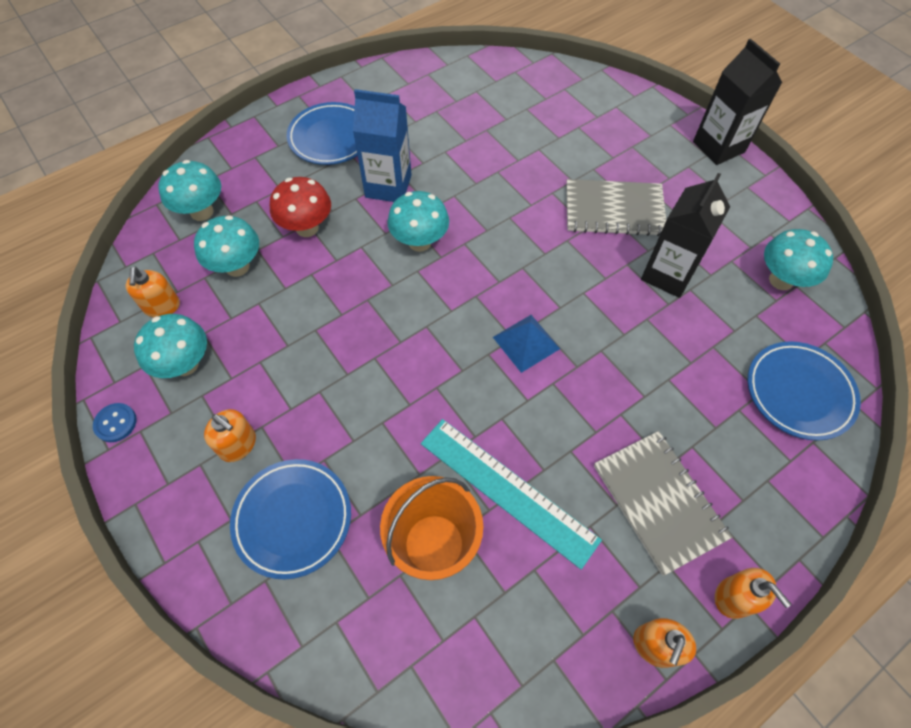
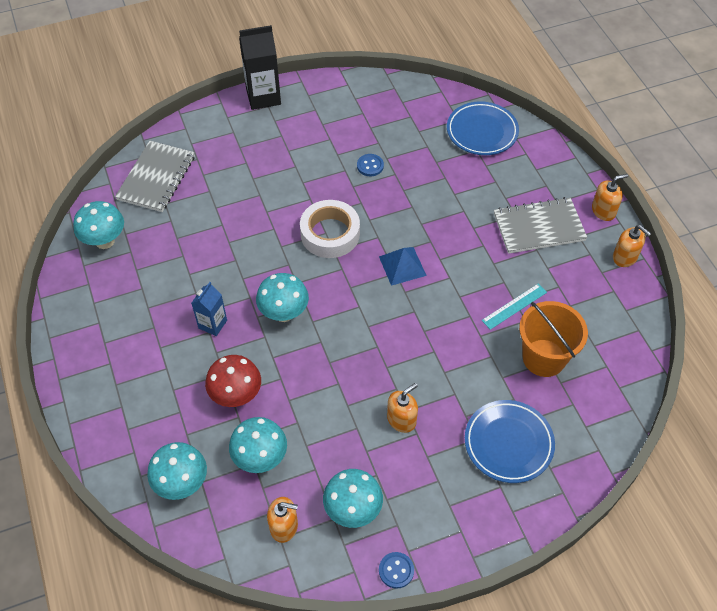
camera: 75 degrees left, 5 degrees down
(238, 444) = (439, 475): orange soap dispenser -> orange soap dispenser (401, 419)
(331, 138) = (132, 359): blue plate -> none
(388, 186) = (212, 324): blue carton -> blue carton, size x0.60
(507, 490) = (514, 306): turquoise ruler -> turquoise ruler, size x0.53
(545, 258) = (330, 234): none -> white tape
(614, 210) = (299, 178): grey notebook -> grey notebook (156, 178)
(668, 274) = (370, 166): black carton -> blue button
(781, 280) = (395, 108): turquoise mushroom -> turquoise mushroom (105, 241)

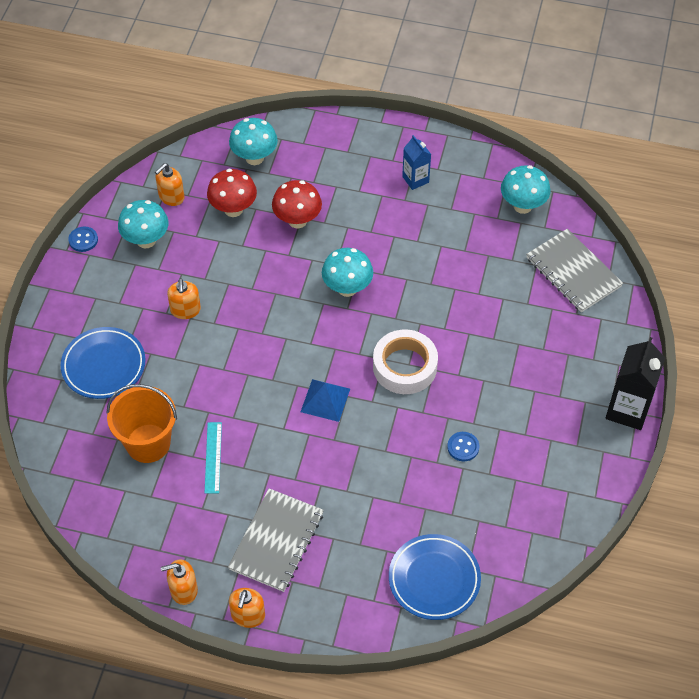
camera: 125 degrees right, 0 degrees up
(212, 324) = (376, 237): blue carton -> blue carton (415, 179)
(260, 458) = (233, 209): turquoise mushroom -> red mushroom

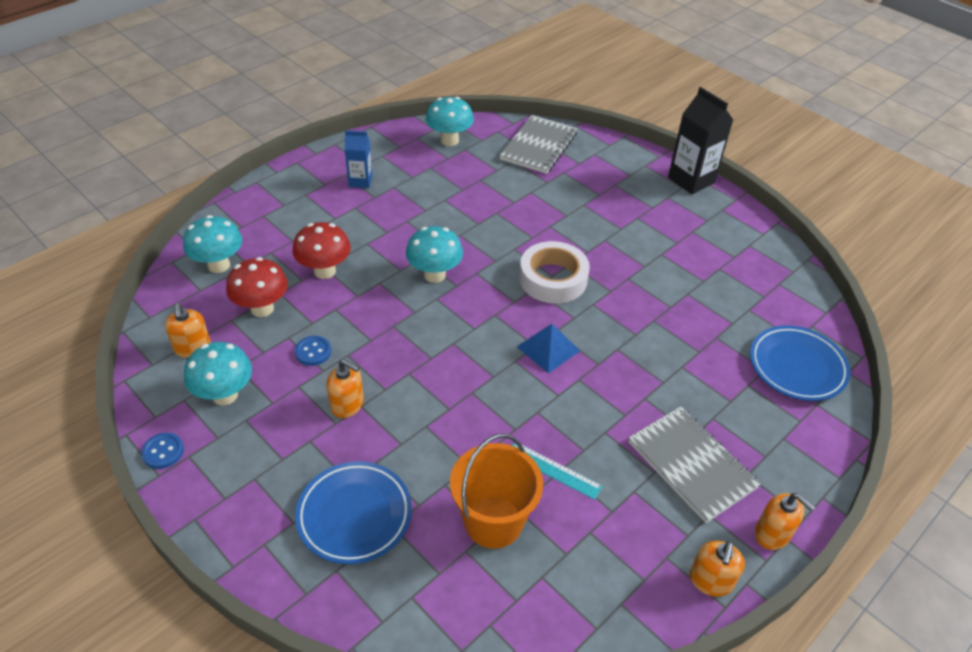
camera: 60 degrees left, 10 degrees down
(463, 447) = (665, 283): blue button -> blue button (313, 352)
(573, 272) = (538, 146): grey notebook -> grey notebook turned 60 degrees counterclockwise

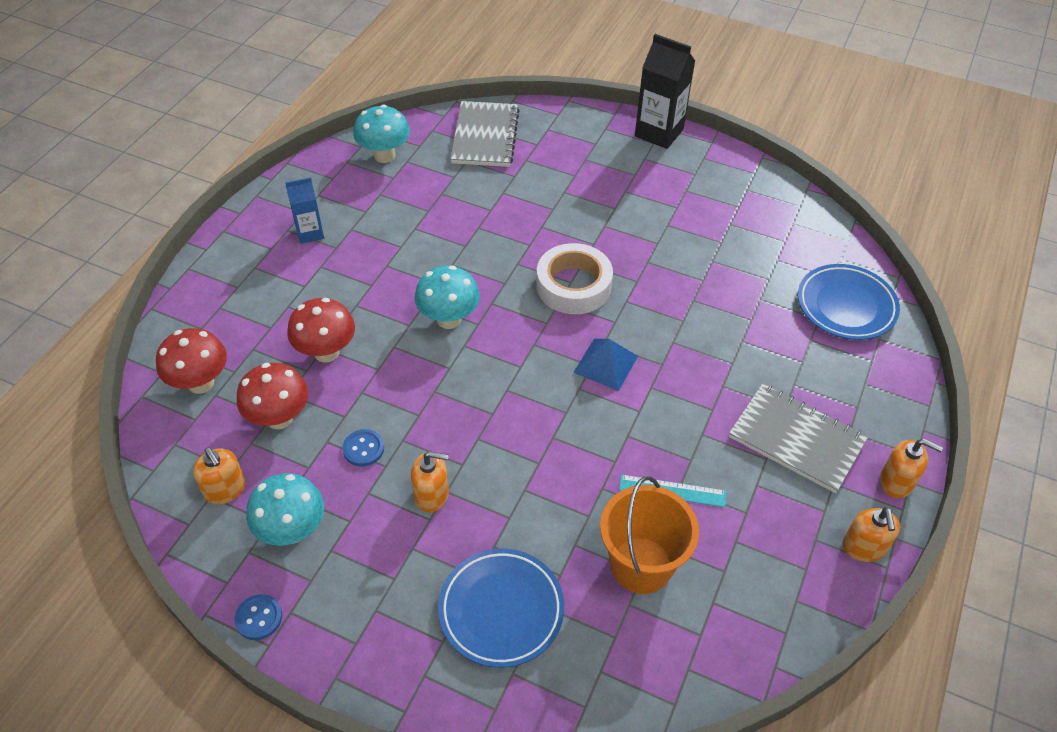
camera: 20 degrees left, 5 degrees up
(219, 265) = (201, 383): turquoise mushroom -> red mushroom

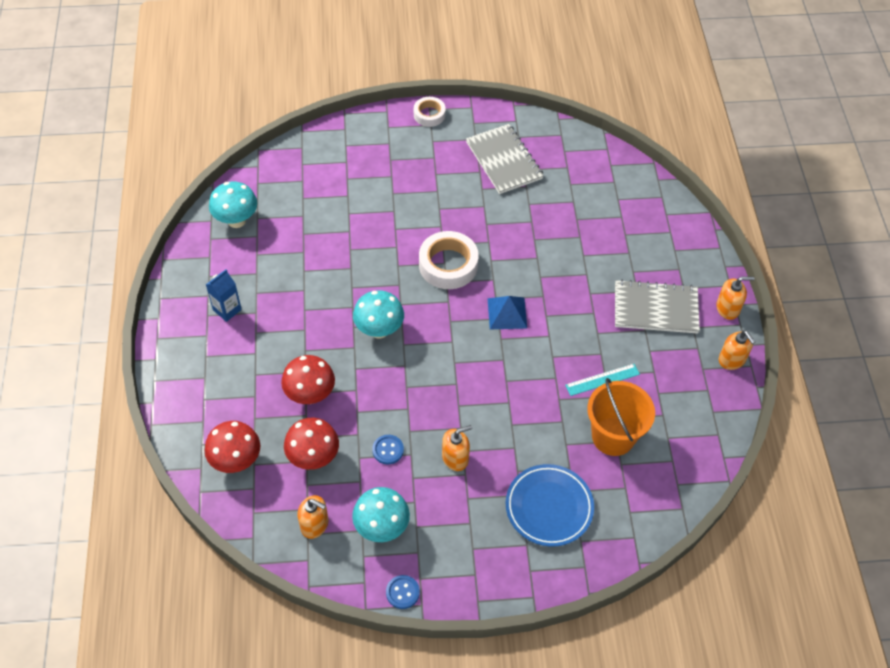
camera: 30 degrees left, 5 degrees up
(485, 136) = (302, 171): grey notebook -> grey notebook (504, 160)
(659, 133) = (429, 115): black carton -> white tape
(846, 306) = (633, 199): blue plate -> none

